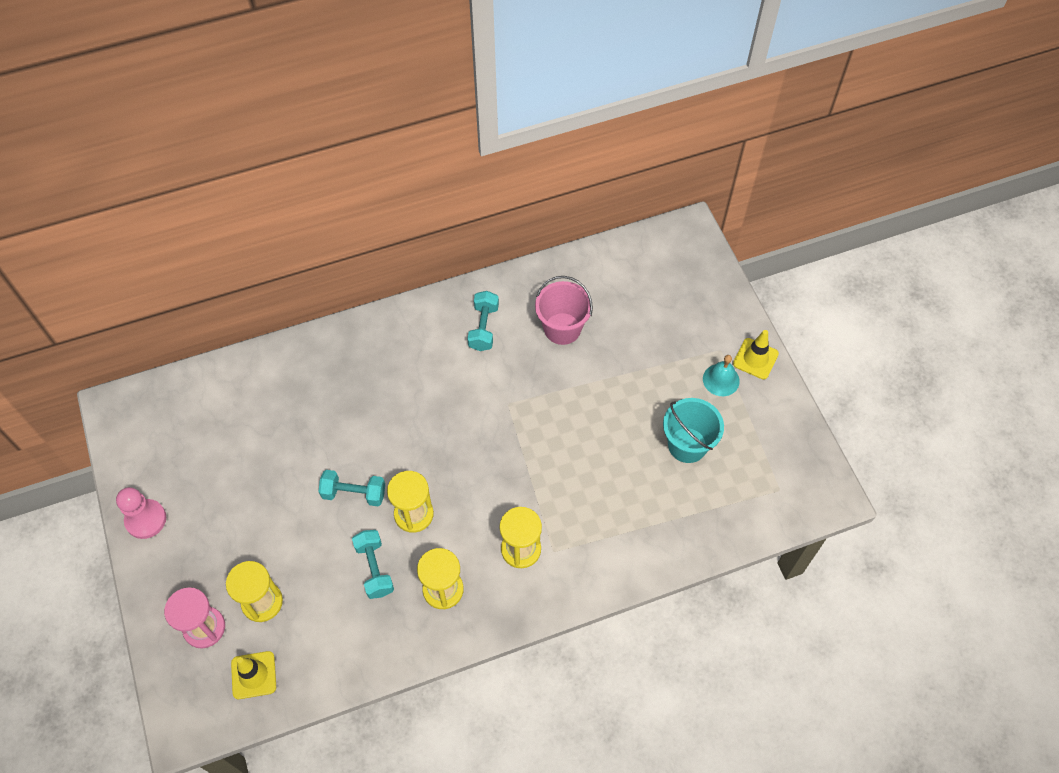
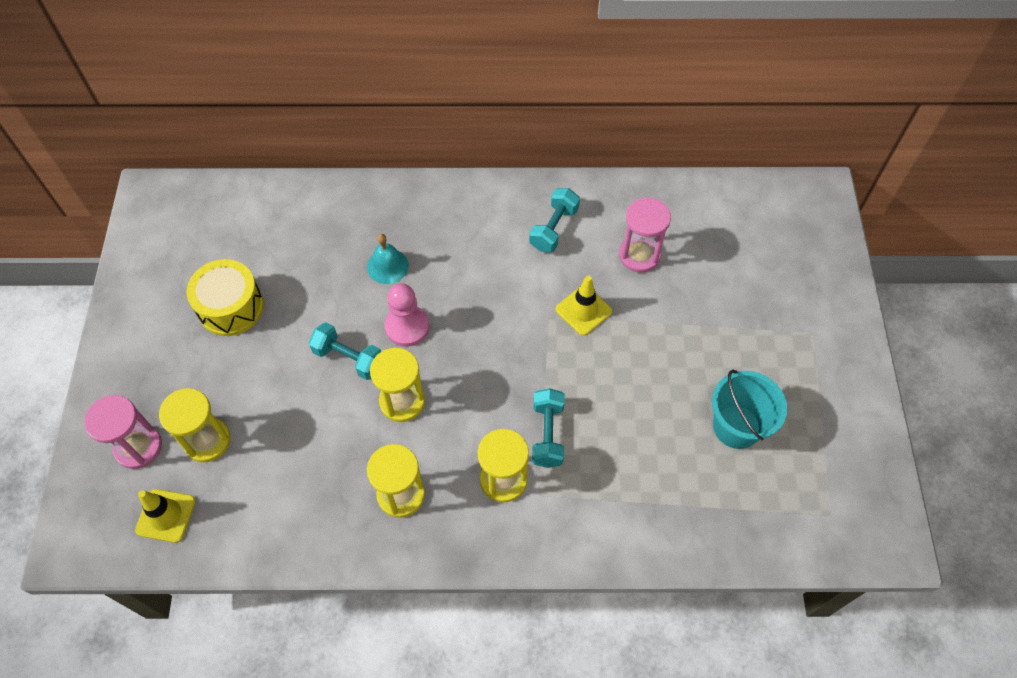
camera: 20 degrees right, 0 degrees up
(146, 519) = (130, 315): pink pawn -> pink pawn (407, 327)
(233, 483) = (231, 307): none -> yellow drum
(374, 568) = (337, 446): turquoise dumbbell -> turquoise dumbbell (547, 434)
(562, 328) = (639, 255): pink bucket -> pink hourglass
(721, 380) = (801, 366): turquoise bell -> turquoise bell (387, 266)
(755, 359) = (851, 355): yellow traffic cone -> yellow traffic cone (583, 310)

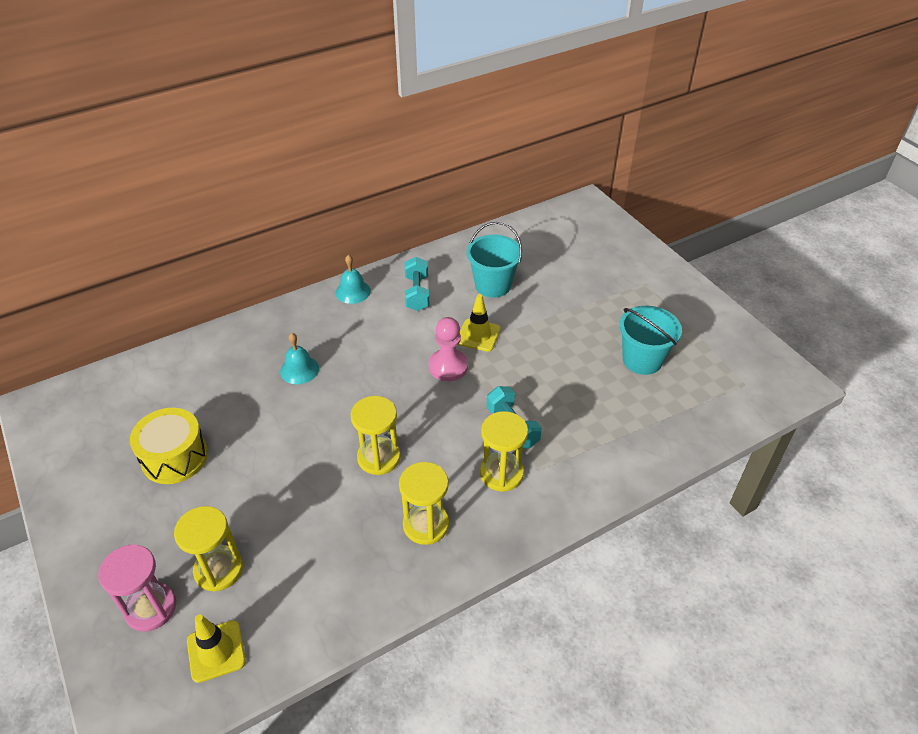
camera: 30 degrees left, 15 degrees down
(348, 358) = (310, 448): turquoise dumbbell -> none
(407, 327) = (346, 404): pink pawn -> pink pawn (448, 366)
(491, 196) = (353, 291): none -> turquoise bell
(639, 255) = (493, 285): pink hourglass -> turquoise bucket

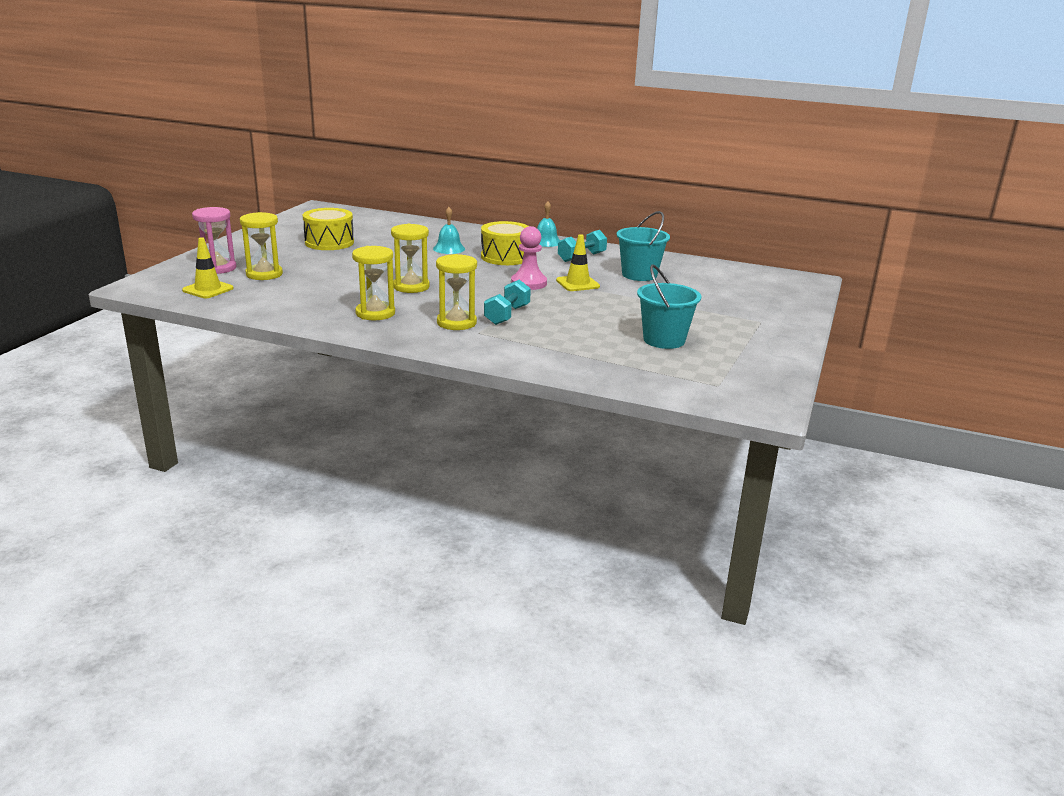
camera: 50 degrees right, 20 degrees down
(365, 343) = (505, 257): none -> yellow drum

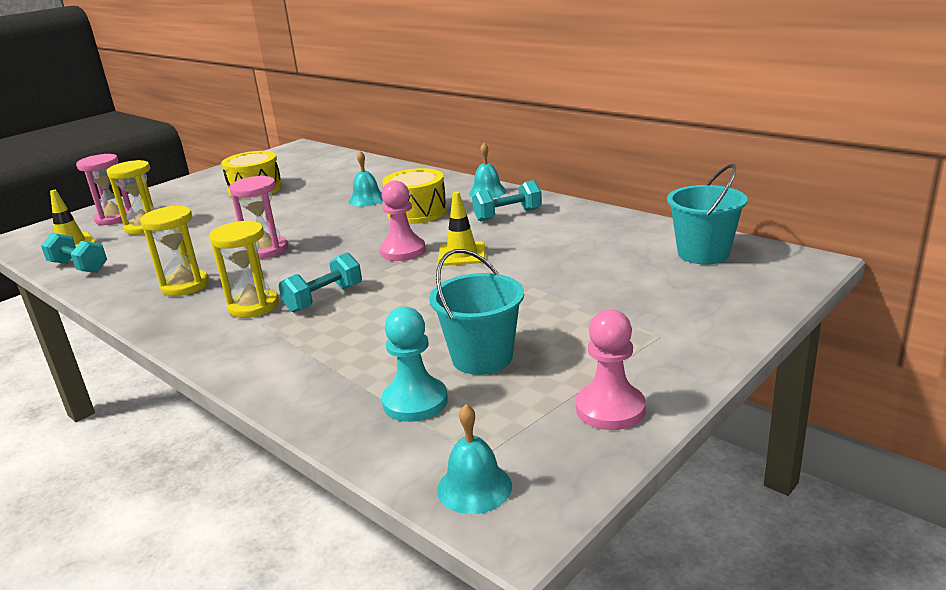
camera: 25 degrees right, 0 degrees up
(247, 305) = (79, 267): none -> turquoise dumbbell
(411, 287) = (266, 250): yellow hourglass -> pink hourglass
(639, 275) = (556, 244): turquoise bucket -> turquoise bucket (703, 253)
(648, 364) = (415, 402): none -> turquoise pawn
(730, 397) = (474, 487): none -> turquoise bell
(768, 358) = (610, 409): none -> pink pawn

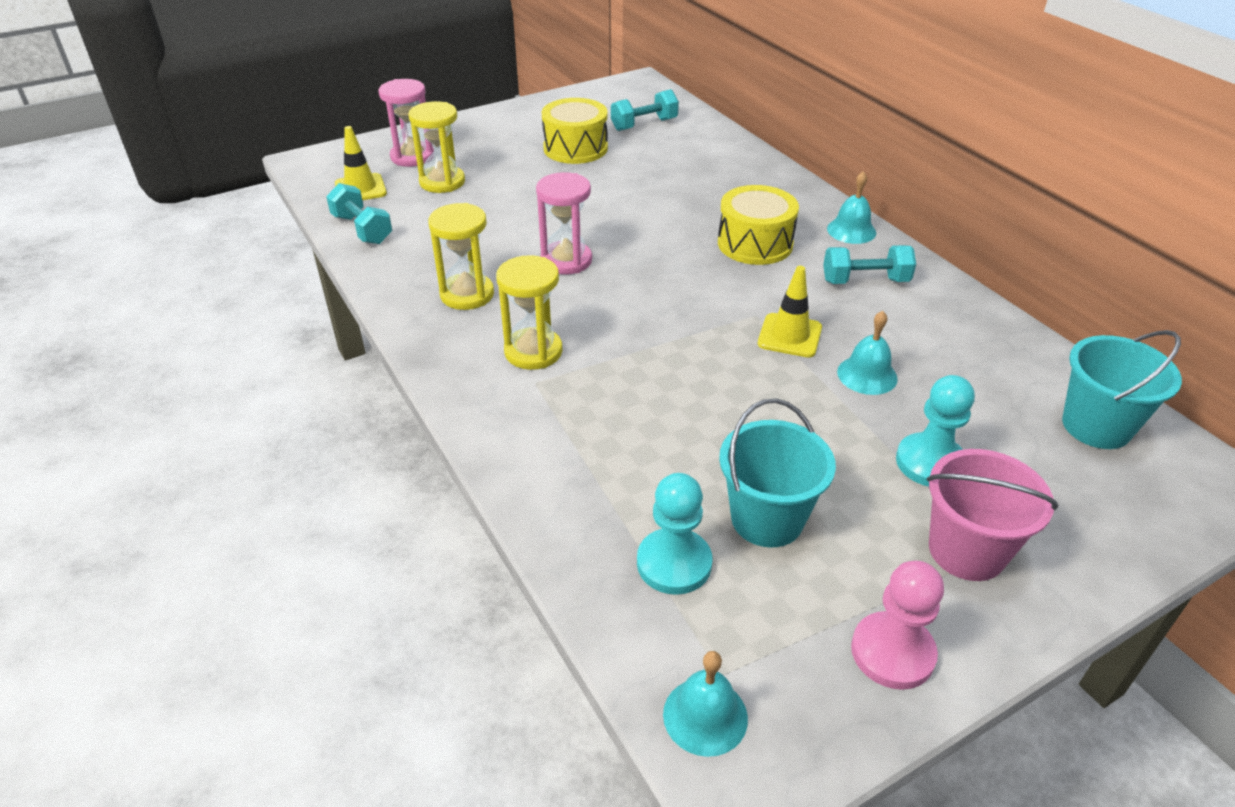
camera: 15 degrees right, 15 degrees up
(324, 299) = (612, 363): turquoise dumbbell -> turquoise dumbbell (644, 125)
(367, 199) = (701, 203): turquoise bell -> turquoise bell (867, 375)
(403, 251) = (721, 309): pink pawn -> none
(594, 298) = (930, 462): none -> turquoise pawn
(641, 339) = (966, 551): none -> pink bucket

